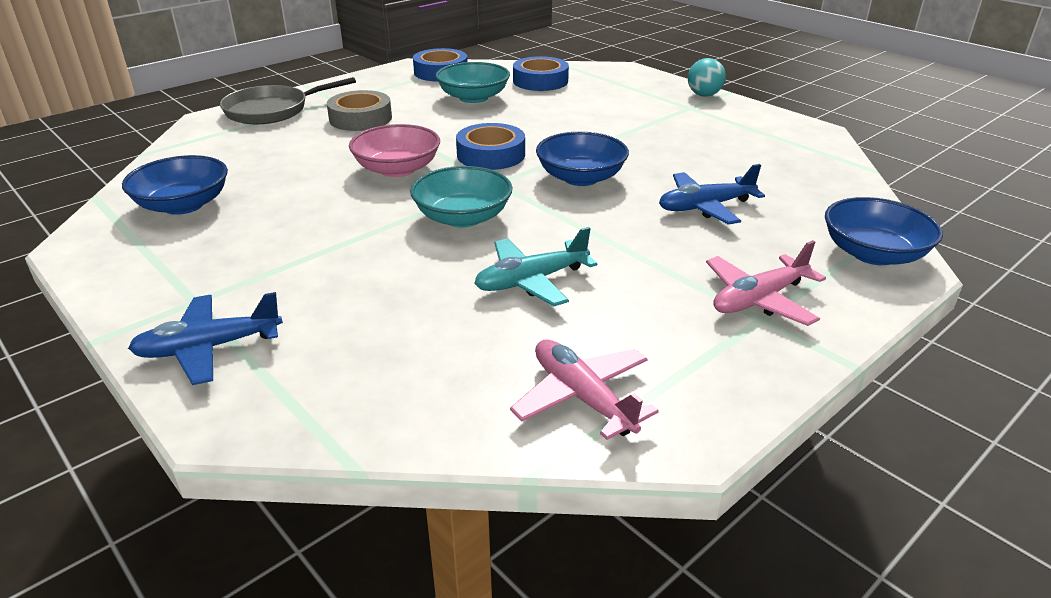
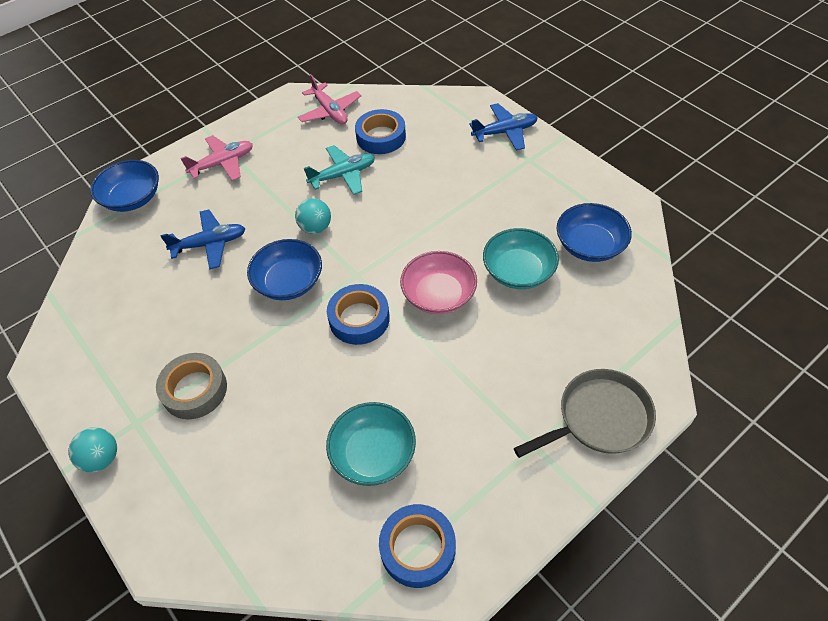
camera: 175 degrees left, 20 degrees up
(360, 118) = (494, 396): grey tape -> grey tape (194, 390)
(463, 217) = (383, 232): turquoise bowl -> turquoise bowl (518, 271)
(540, 81) = (285, 510): blue tape -> blue tape (381, 137)
(561, 221) = (315, 228): none -> turquoise ball

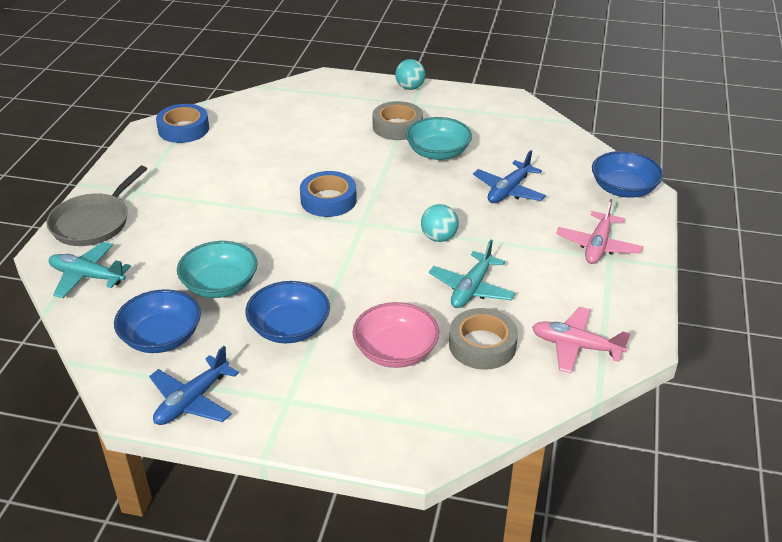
camera: 140 degrees right, 15 degrees down
(289, 282) = (411, 196): blue bowl -> blue bowl (289, 328)
(373, 454) = (246, 148): turquoise bowl -> turquoise bowl (438, 152)
(381, 137) = (482, 345): blue tape -> grey tape
(438, 295) = (278, 239): pink bowl -> pink bowl (395, 351)
(505, 132) = (345, 423): blue plane -> blue plane (192, 401)
(629, 342) = (87, 276): none -> turquoise plane

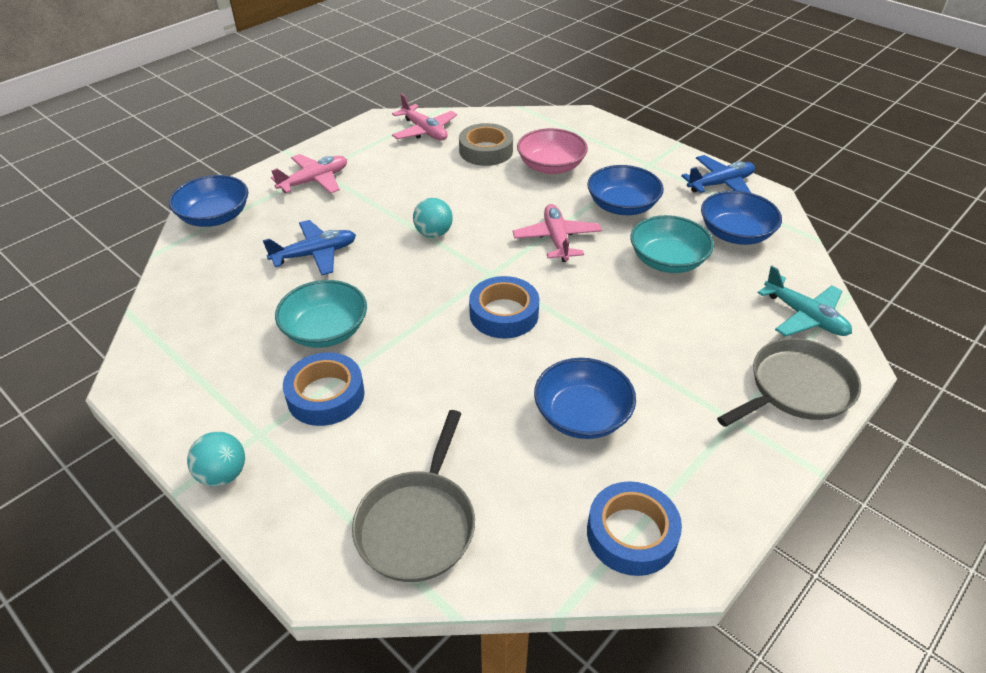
camera: 150 degrees left, 5 degrees up
(236, 164) = (582, 415): none -> blue bowl
(295, 102) = (418, 524): none -> grey pan
(330, 270) = (557, 239): none -> pink plane
(397, 126) = (325, 395): grey tape -> blue tape
(471, 288) = (452, 185): turquoise plane -> none

